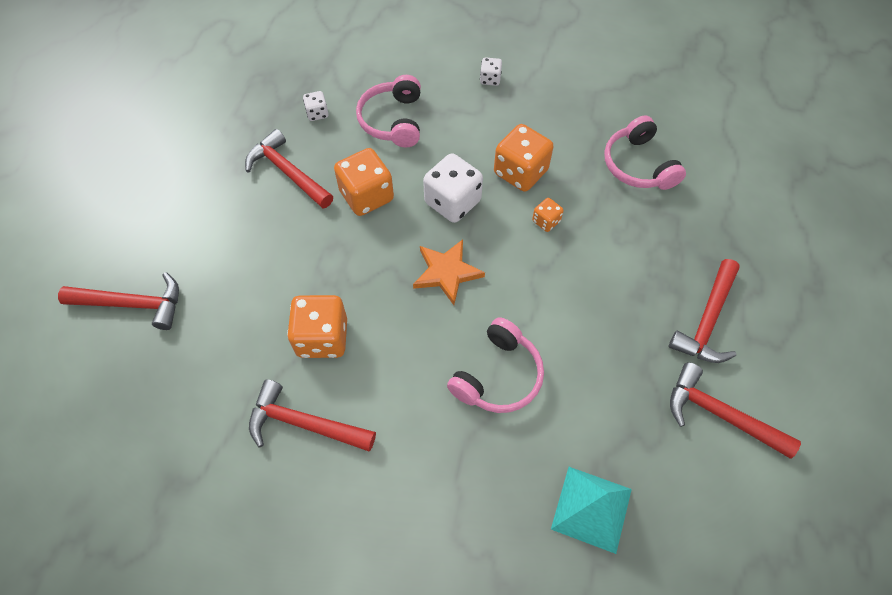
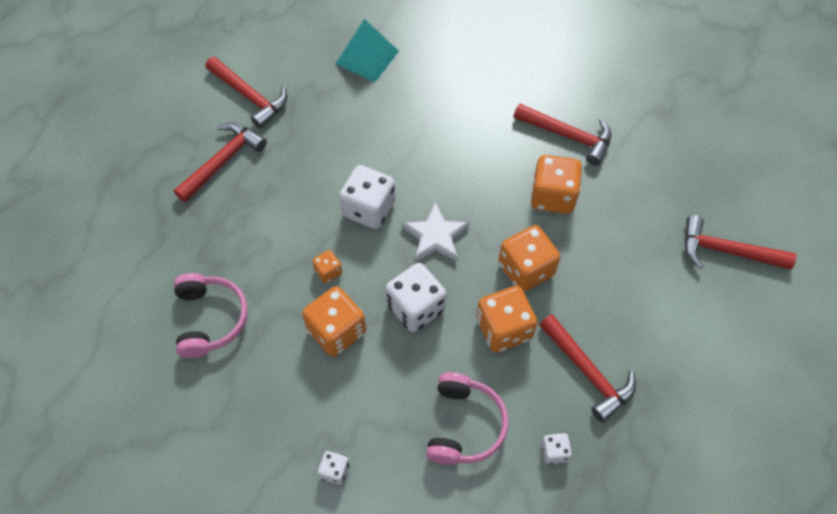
camera: 170 degrees left, 0 degrees up
(349, 253) = (526, 269): none -> orange dice
(447, 272) = (435, 236): orange star -> white star
(498, 376) = (410, 146): pink headphones -> none
(525, 291) = (369, 209): none -> white dice

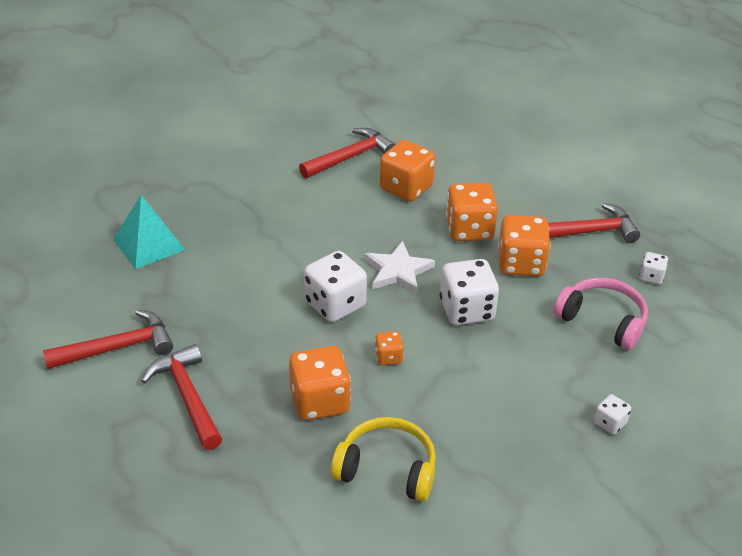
camera: 65 degrees left, 20 degrees down
(210, 319) = (387, 468): pink headphones -> yellow headphones
(336, 331) = (460, 373): orange dice -> orange dice (320, 401)
(726, 251) = (519, 123): red hammer -> none

